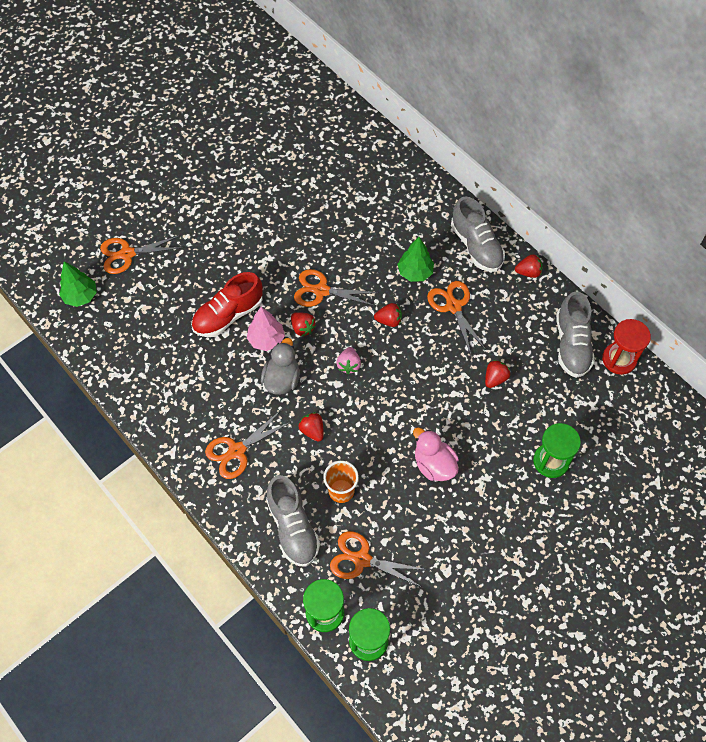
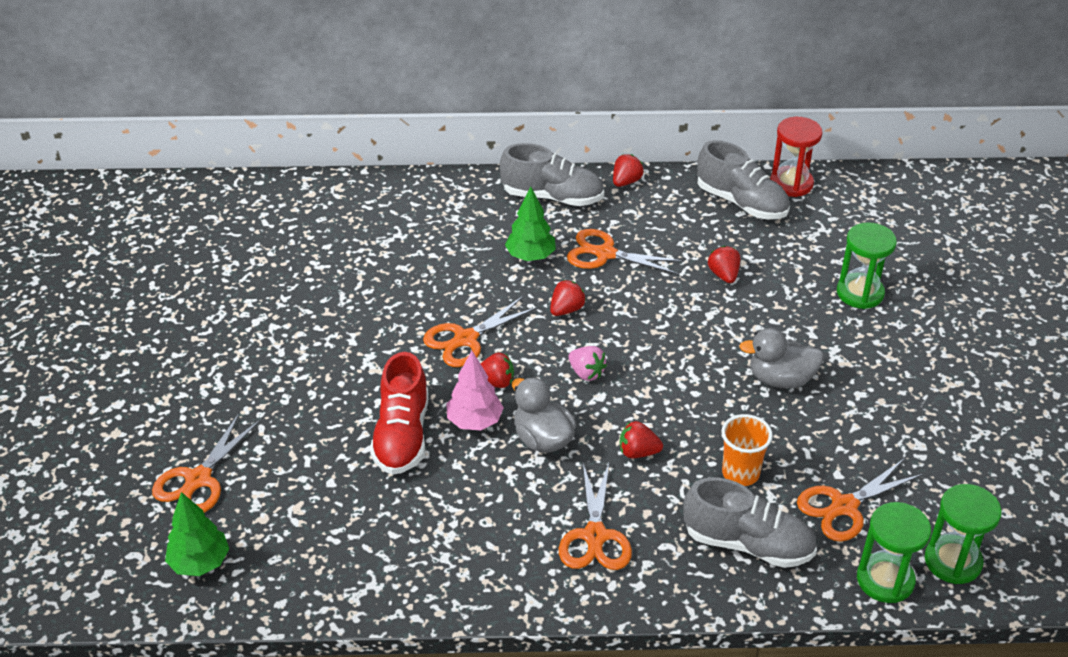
camera: 50 degrees left, 20 degrees down
(434, 464) = (780, 379): pink duck -> grey duck

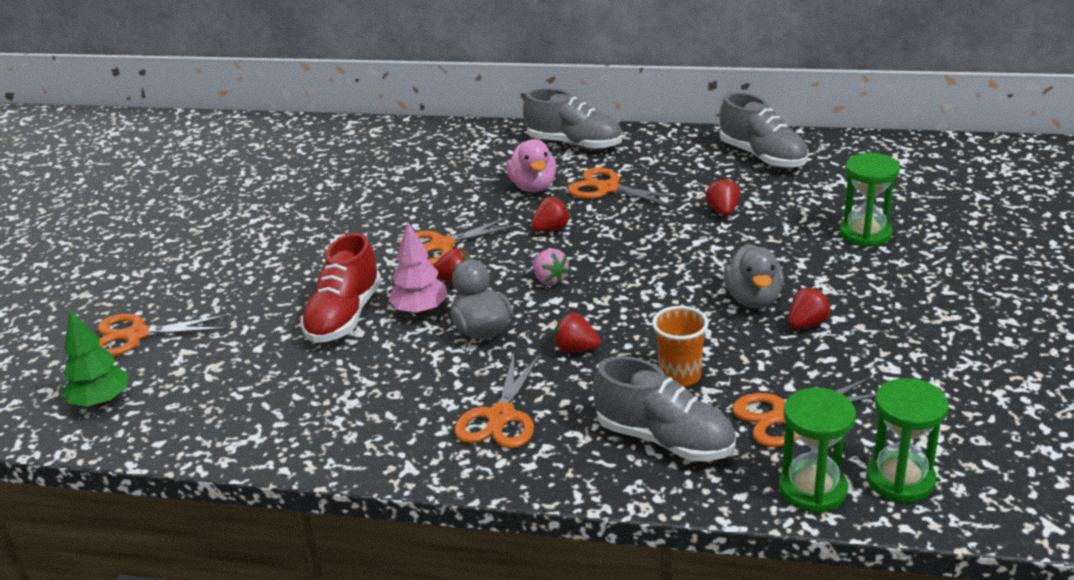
camera: 15 degrees right, 10 degrees down
(198, 479) = (137, 335): orange scissors -> orange scissors turned 45 degrees clockwise
(530, 256) = (533, 187): green tree -> pink duck
(626, 182) = (651, 136): red strawberry -> red strawberry (807, 324)
(780, 379) = (753, 299): grey duck -> grey duck turned 105 degrees counterclockwise
(791, 183) = (820, 144): red hourglass -> none

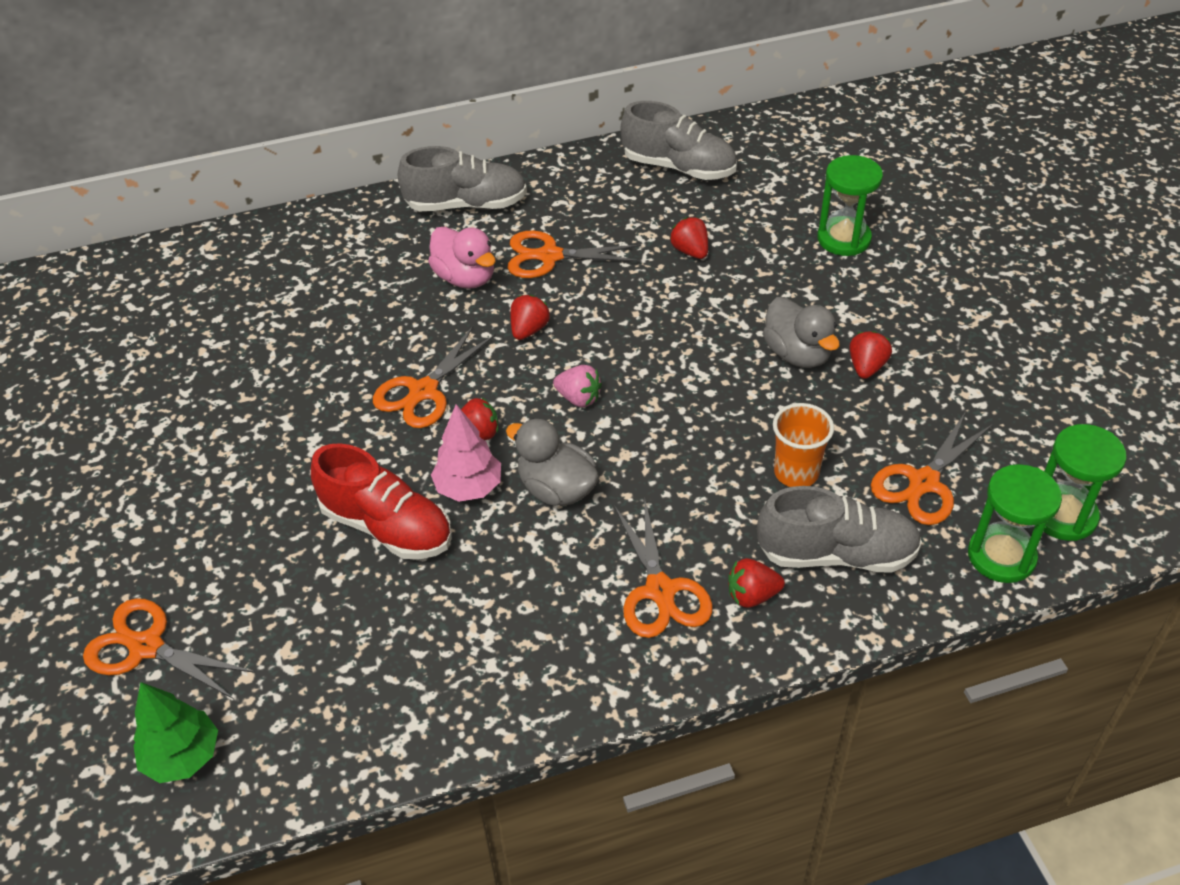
camera: 30 degrees left, 15 degrees up
(137, 335) = (147, 647): orange scissors -> orange scissors turned 60 degrees clockwise
(344, 316) = (387, 526): red shoe -> red shoe turned 45 degrees counterclockwise
(576, 349) = (672, 477): red strawberry -> red strawberry (752, 595)

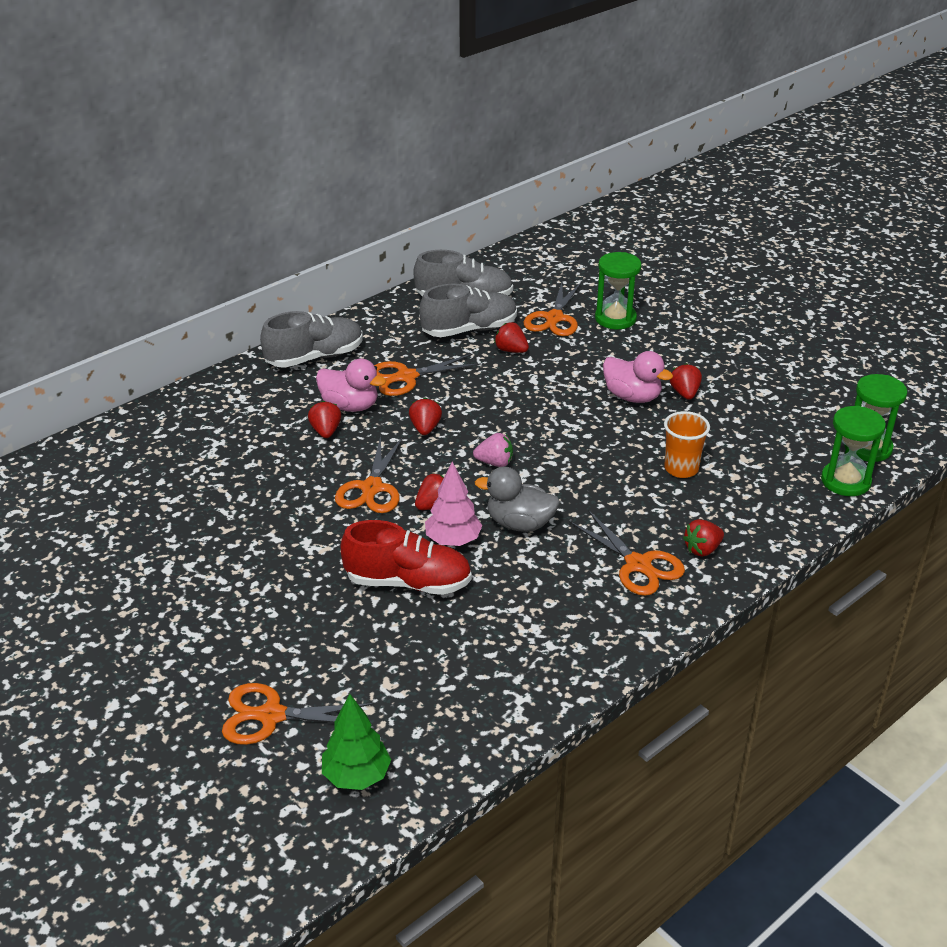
camera: 25 degrees left, 10 degrees down
(420, 303) = (326, 431): none -> red strawberry
(797, 354) = (632, 397): grey duck -> pink duck
(836, 554) = (741, 509): grey shoe -> grey shoe (469, 330)
(924, 482) = (768, 452): orange scissors -> orange scissors (554, 318)

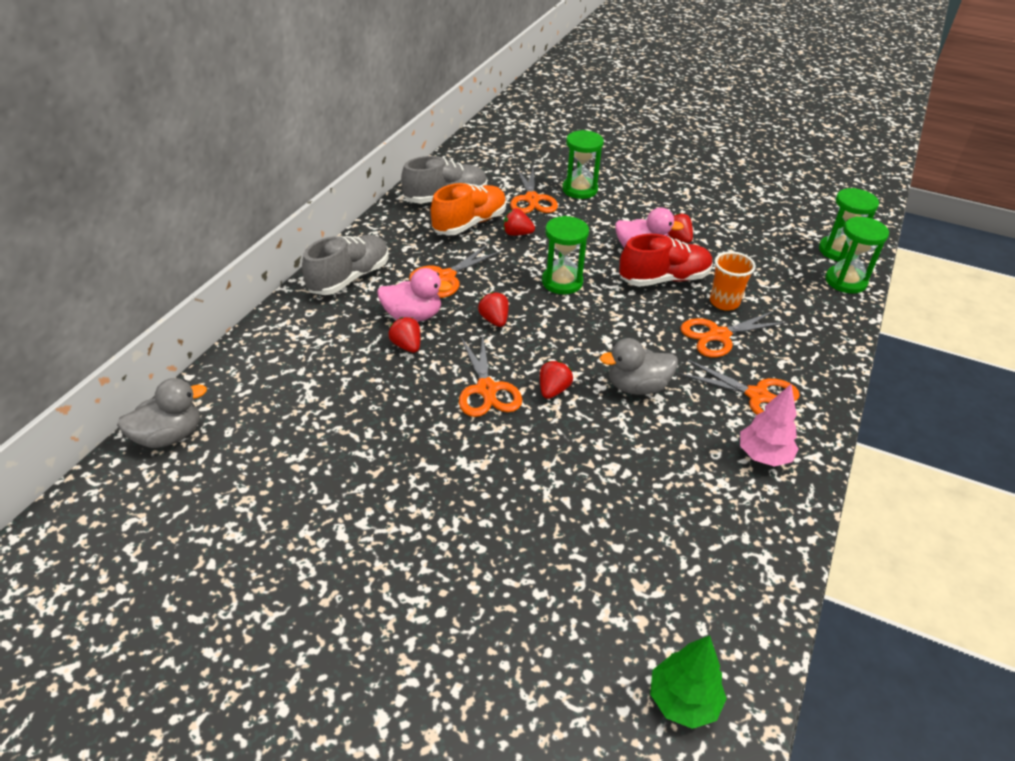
camera: 25 degrees left, 5 degrees up
(80, 455) = (169, 436): none -> grey duck
(272, 716) = (556, 664): orange scissors -> orange scissors (719, 335)
(408, 582) = (584, 473): red shoe -> red shoe (664, 279)
(453, 540) = (593, 419): pink tree -> pink tree (763, 456)
(469, 330) = (470, 223): grey shoe -> orange shoe
(495, 463) = (576, 336): pink strawberry -> none
(521, 408) = (562, 282): none -> green hourglass
(702, 549) = (793, 367): red strawberry -> none

